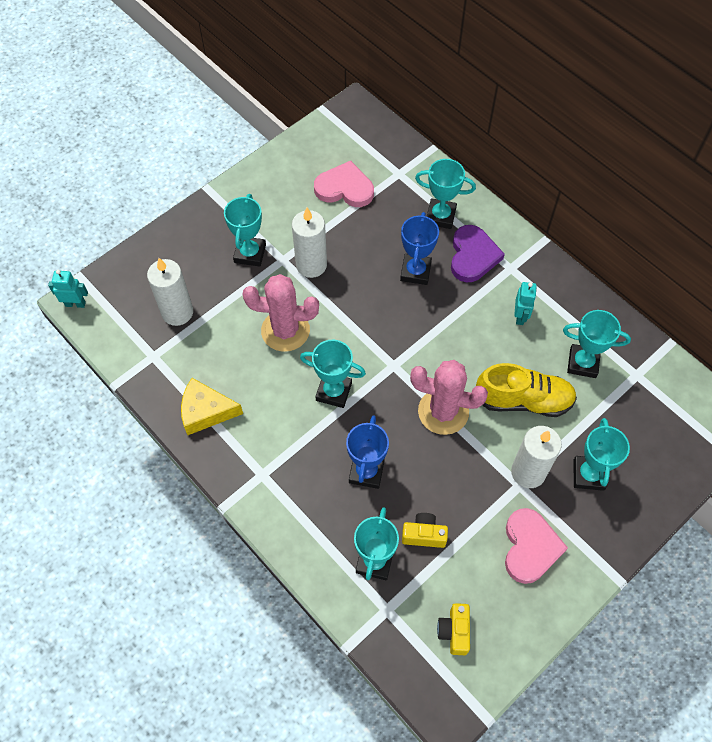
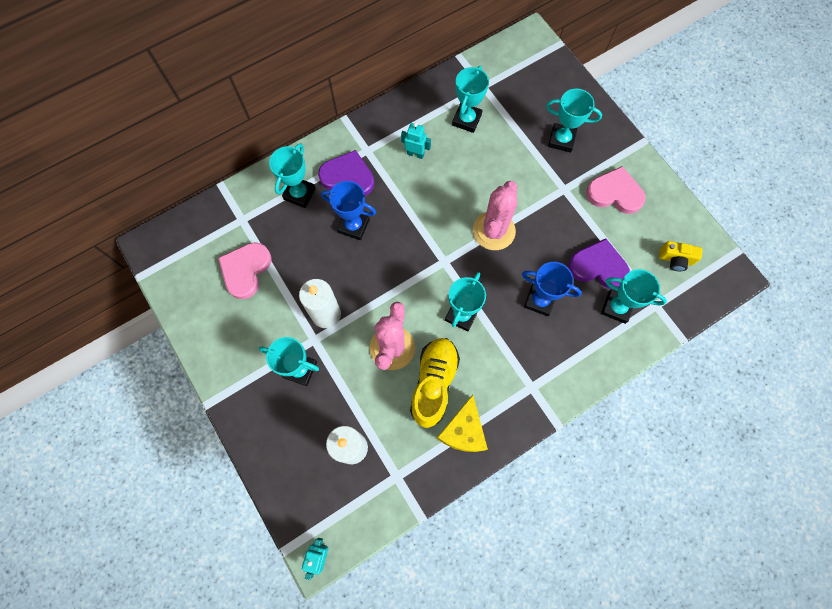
camera: 80 degrees left, 10 degrees up
(424, 535) = (598, 266): yellow camera -> purple heart
(523, 400) = (492, 169): yellow shoe -> yellow shoe (434, 383)
(528, 472) = (554, 180): white candle -> none

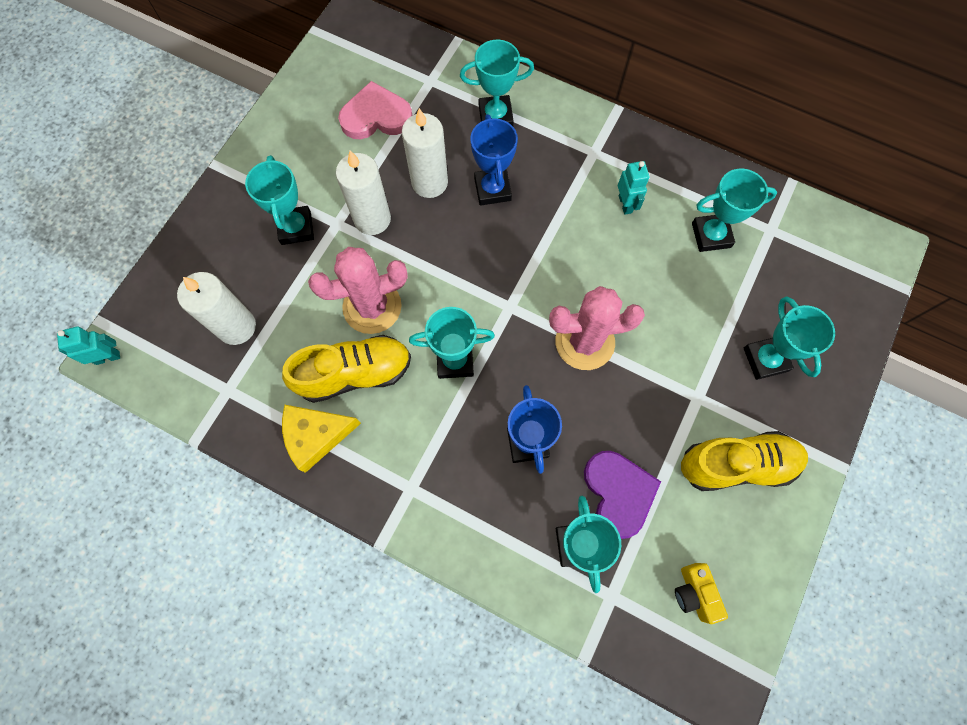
camera: 60 degrees right, 0 degrees up
(322, 262) = (429, 182): none -> white candle
(348, 177) = (548, 151): purple heart -> none
(614, 193) = (736, 464): pink heart -> yellow shoe

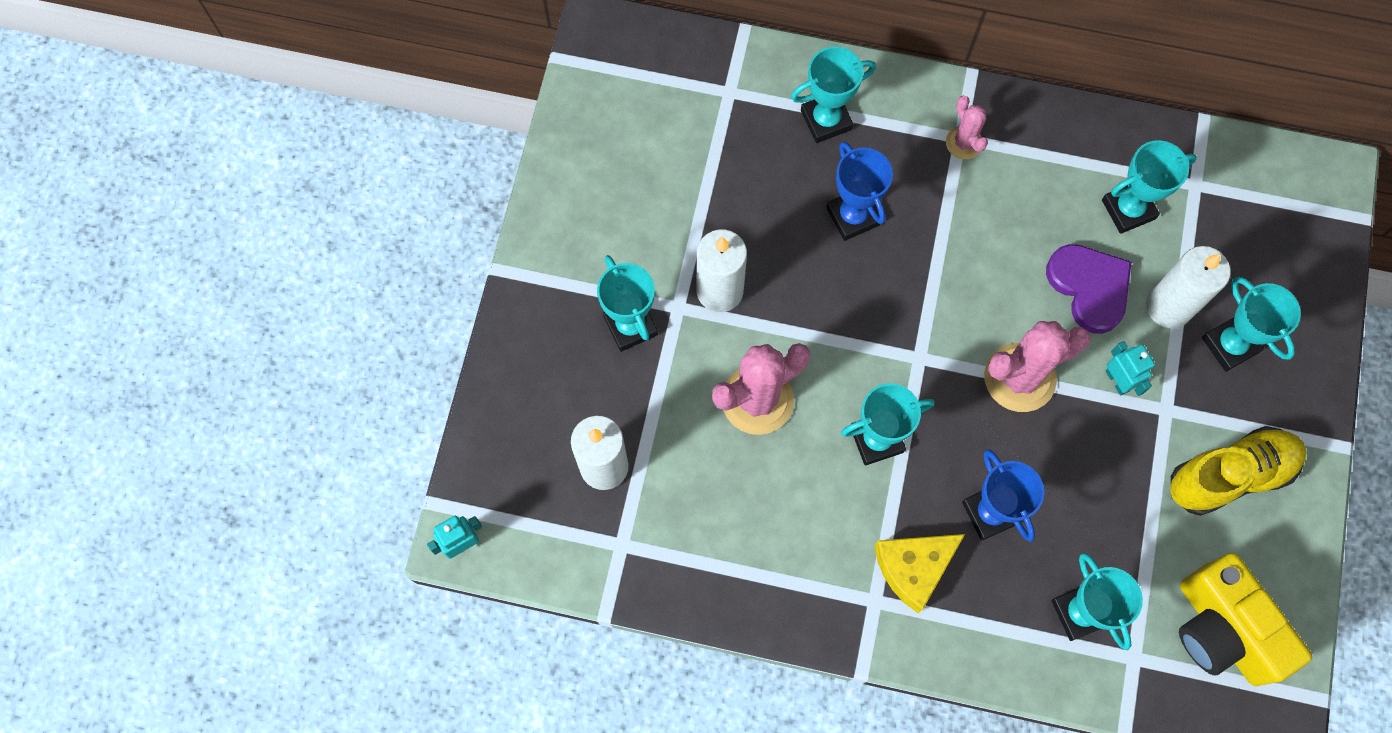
camera: 15 degrees left, 0 degrees up
(316, 436) = (746, 570): yellow cheese -> yellow cheese (914, 568)
(355, 373) = (765, 485): yellow shoe -> none
(376, 116) = (678, 156): pink heart -> none
(429, 182) = (773, 226): white candle -> white candle (1168, 306)
(595, 156) = (964, 143): none -> pink cactus
(618, 493) = (1109, 543): purple heart -> purple heart (1089, 287)
(625, 204) = (1017, 195): turquoise robot -> turquoise robot (1117, 381)
(694, 593) = (1222, 629): yellow camera -> yellow camera, size x2.02

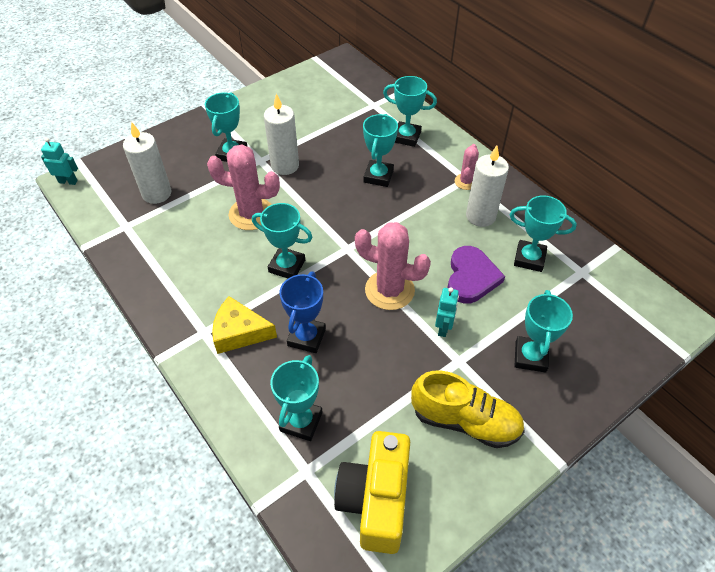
camera: 40 degrees right, 20 degrees down
(852, 216) = (378, 176): blue trophy -> turquoise trophy
(1168, 306) = (509, 314): white candle -> white candle (480, 216)

